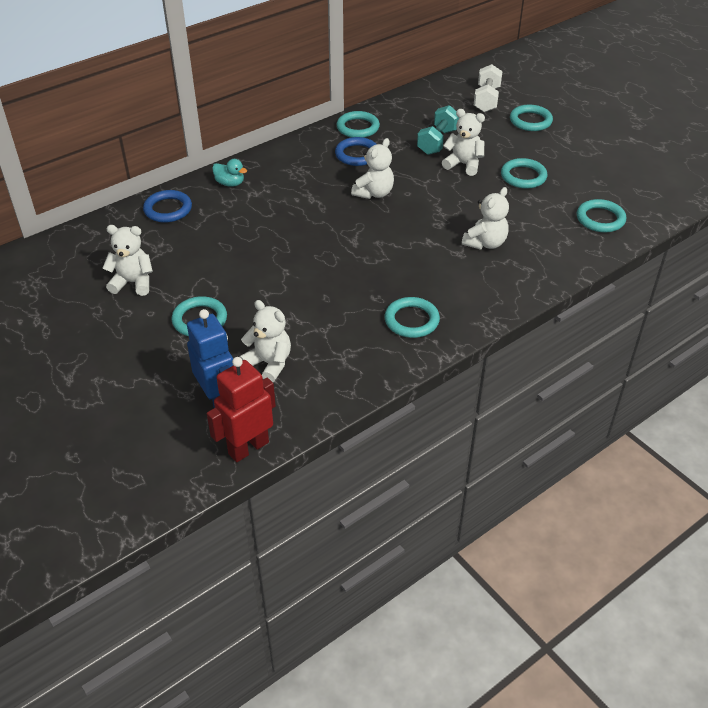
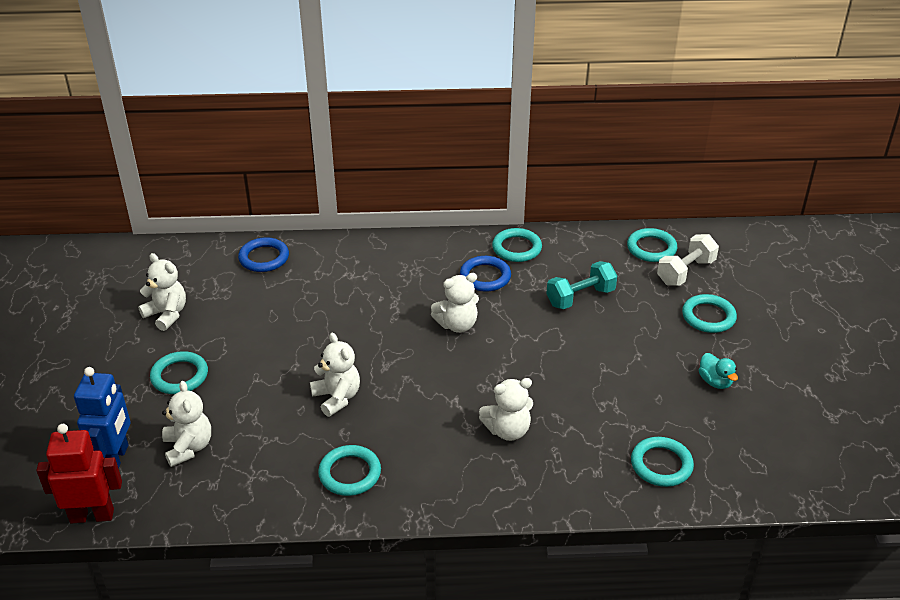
camera: 35 degrees right, 5 degrees down
(230, 183) = (340, 256): turquoise duck -> turquoise duck (715, 381)
(463, 164) = (580, 334): white teddy bear -> white teddy bear (337, 398)
(523, 176) = (629, 376): turquoise ring -> turquoise ring (651, 248)

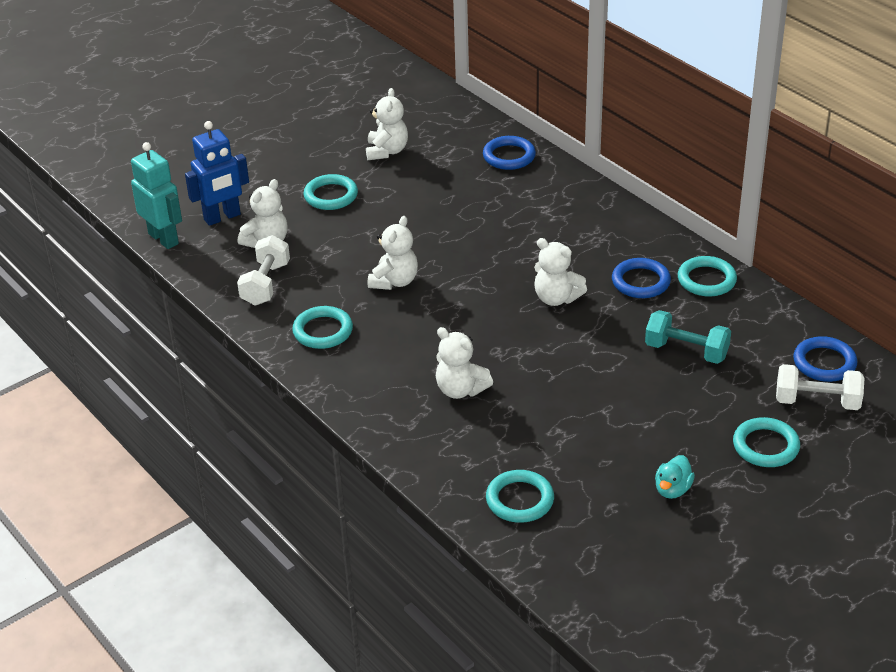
camera: 55 degrees right, 0 degrees up
(92, 515) = (164, 239): red robot -> turquoise robot
(245, 478) = (265, 284): none -> white dumbbell
(651, 248) = (824, 363): turquoise ring -> blue ring

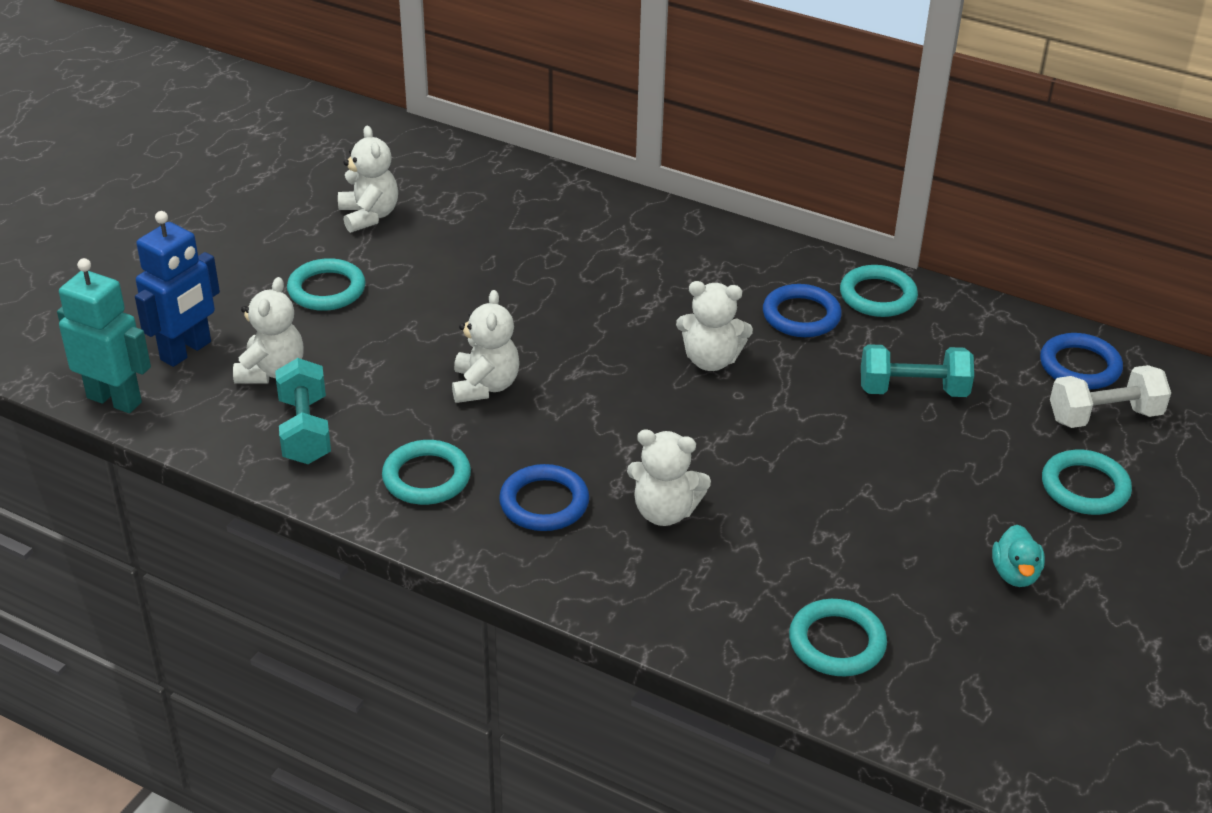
camera: 25 degrees left, 0 degrees up
(265, 284) = (305, 431): white dumbbell -> turquoise dumbbell
(509, 156) = (535, 192): blue ring -> blue ring (544, 503)

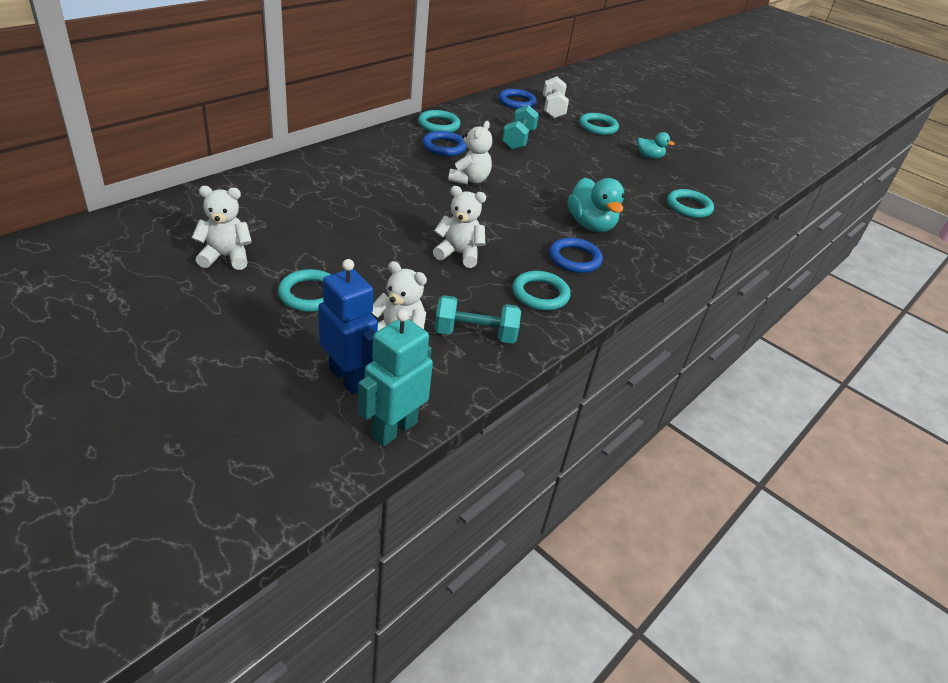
camera: 80 degrees left, 0 degrees up
(664, 512) = (591, 225): white teddy bear -> turquoise duck

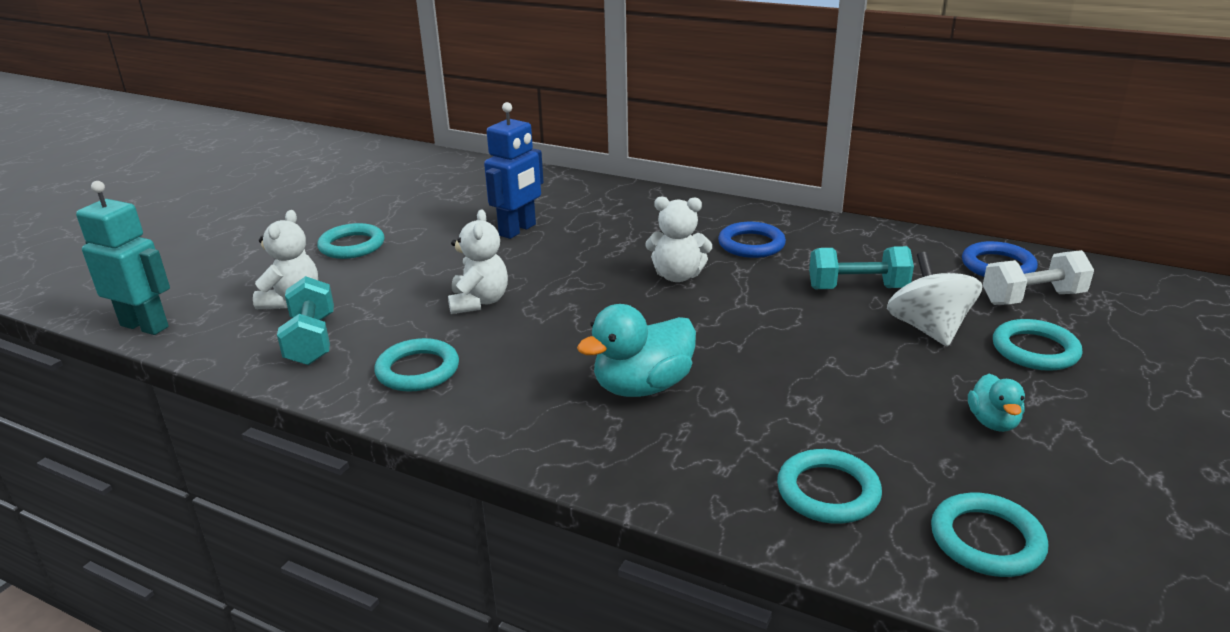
camera: 80 degrees right, 10 degrees down
(226, 257) = (395, 201): white teddy bear -> none
(348, 378) = (220, 290): blue robot -> blue robot (518, 230)
(438, 125) = (813, 230): turquoise ring -> turquoise ring (986, 540)
(569, 139) = (928, 329): none -> white spinning top
(574, 259) = (527, 385): blue ring -> none

